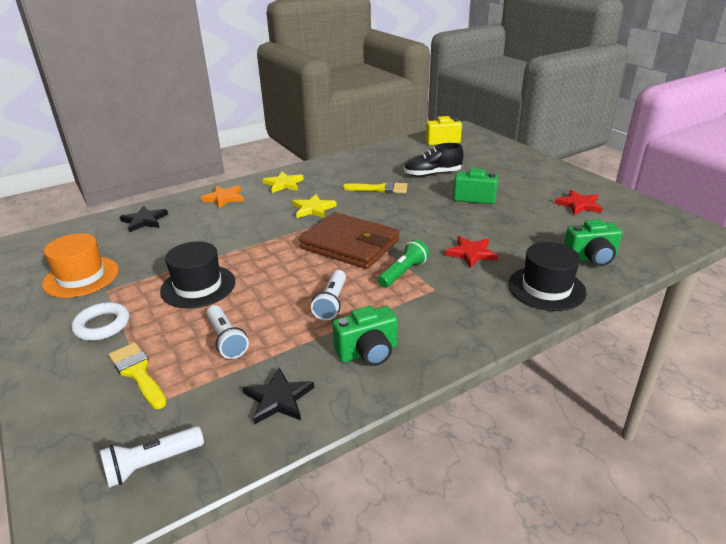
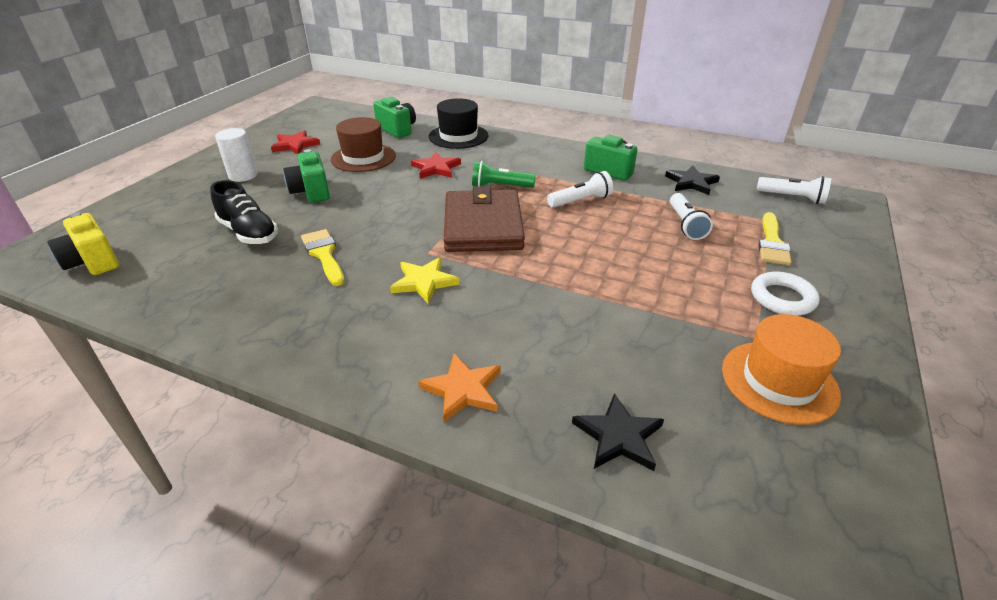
camera: 125 degrees left, 5 degrees up
(198, 286) = (659, 277): black hat -> none
(226, 339) = (685, 224): white flashlight -> white flashlight turned 150 degrees clockwise
(283, 184) = (362, 349): yellow star -> none
(525, 227) = (363, 158): none -> brown hat
(526, 180) = (243, 175): none -> white cylinder

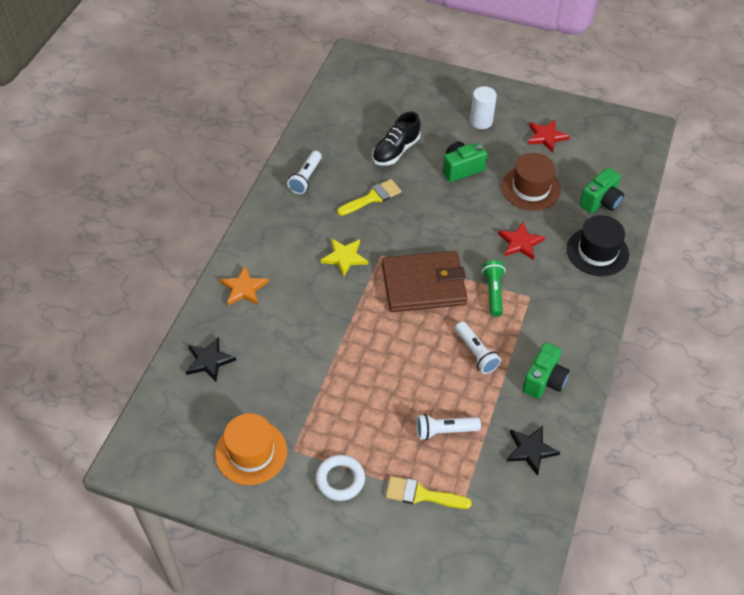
camera: 85 degrees right, 15 degrees up
(92, 262) = (353, 89): yellow camera -> none
(792, 197) = (513, 538): white flashlight -> white flashlight (306, 178)

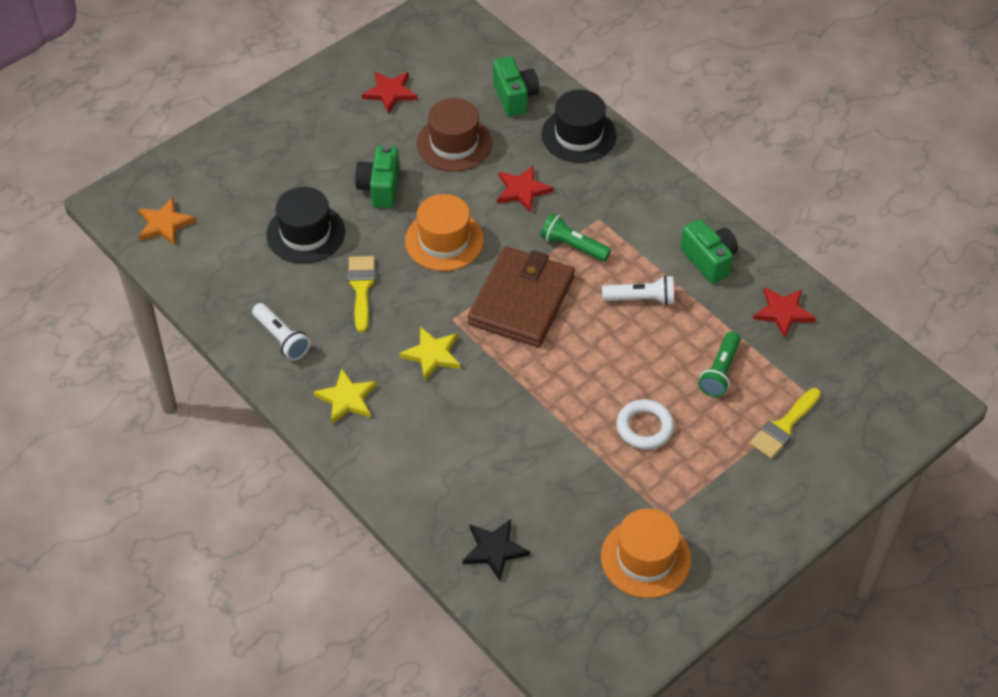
camera: 60 degrees left, 0 degrees up
(244, 288) = (410, 472): orange star -> orange star (164, 224)
(281, 230) = (347, 398): none -> yellow star
(340, 480) = (727, 489): white ring -> white ring (644, 427)
(396, 151) = (305, 233): black shoe -> black hat
(443, 221) = (444, 240): none -> orange hat
(444, 431) = (720, 372): white flashlight -> green flashlight
(481, 121) = (321, 135): white cylinder -> none
(530, 450) = (783, 312): black star -> red star

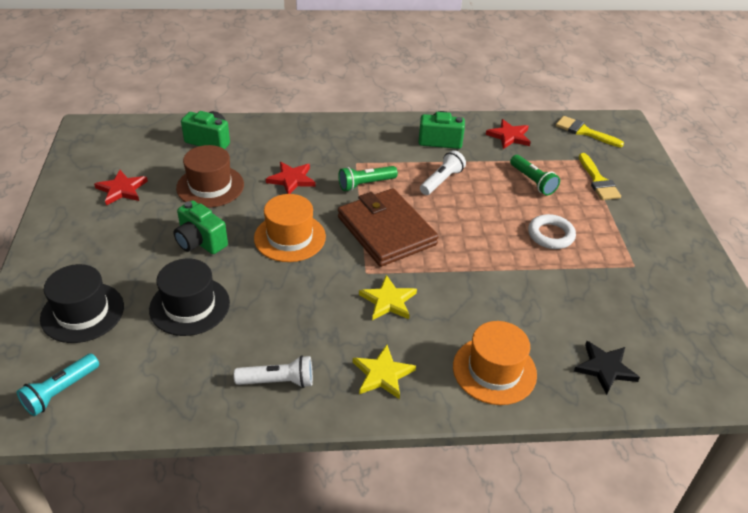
camera: 55 degrees left, 10 degrees down
(164, 224) = (60, 391): orange star -> turquoise flashlight
(361, 288) = (282, 304): yellow brush -> yellow brush (584, 132)
(578, 135) = (277, 134): black hat -> black hat (82, 312)
(645, 558) = (665, 293): orange hat -> orange hat (494, 370)

